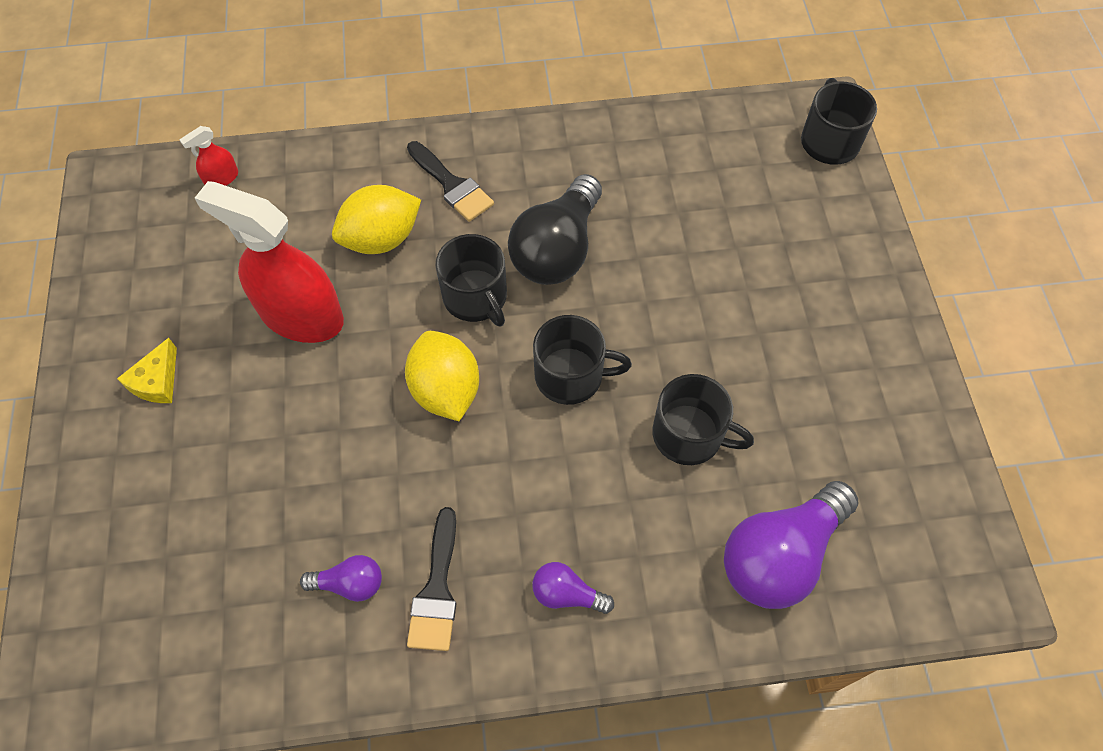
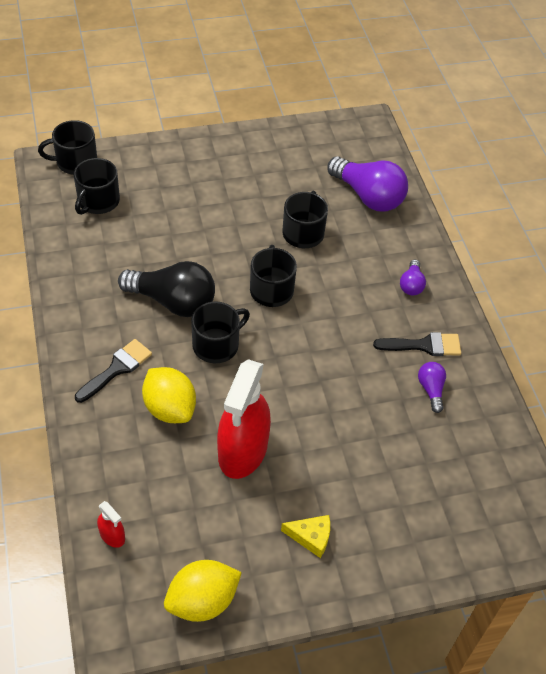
camera: 100 degrees left, 10 degrees down
(445, 390) = (292, 355): yellow lemon -> yellow lemon (202, 601)
(750, 167) = (98, 201): none -> black mug

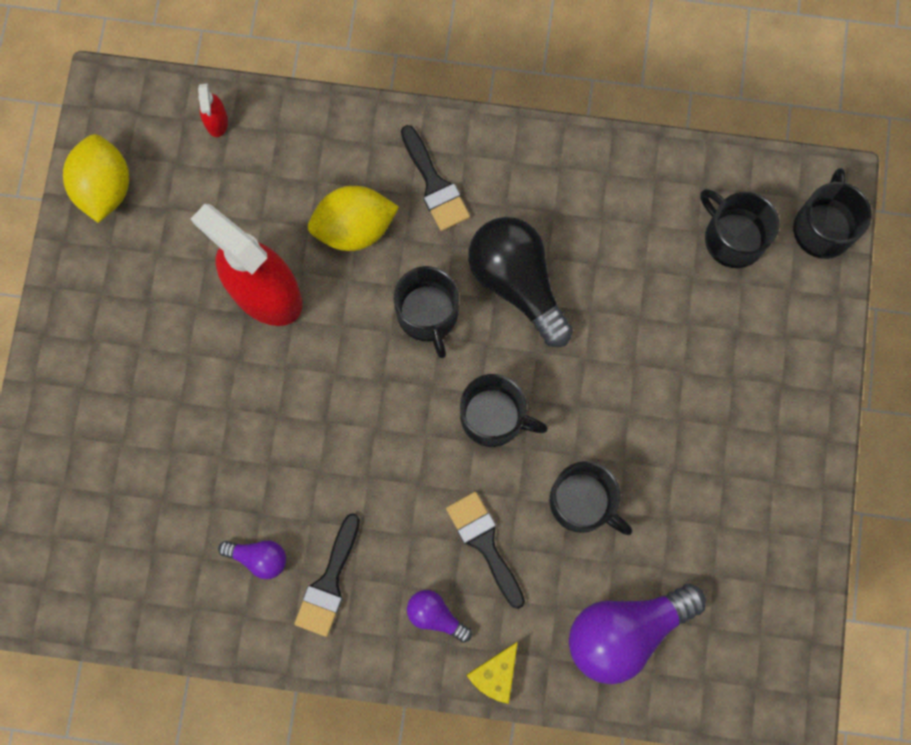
camera: 115 degrees right, 25 degrees up
(112, 535) = (216, 121): red spray bottle -> red spray bottle turned 75 degrees counterclockwise
(173, 302) = (517, 283): black light bulb -> black light bulb turned 105 degrees clockwise
(311, 537) = (126, 326): yellow cheese -> yellow cheese (495, 674)
(354, 273) = (484, 543): none -> black brush

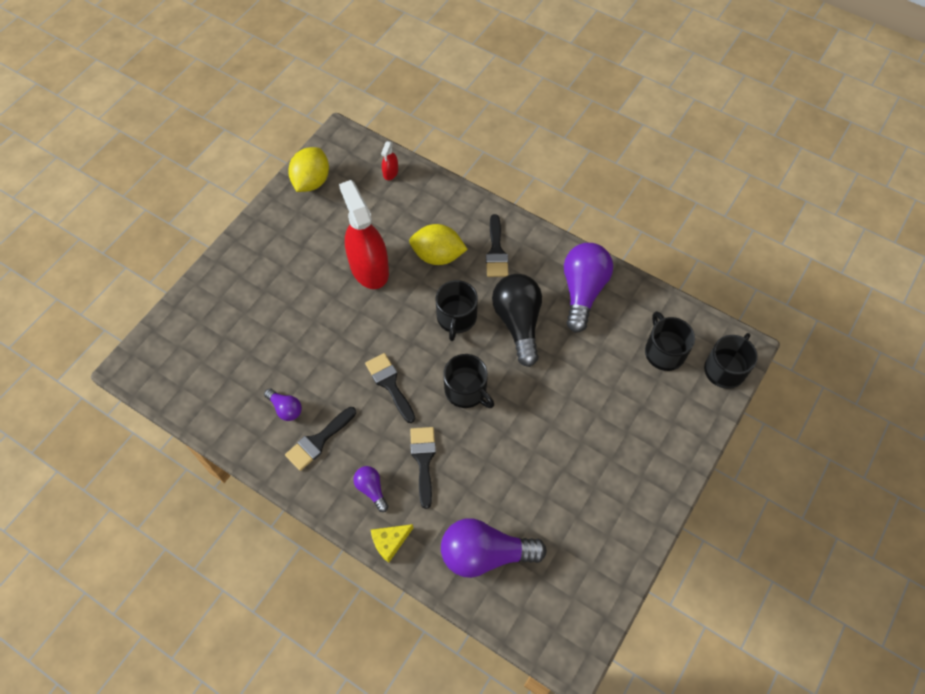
camera: 25 degrees right, 15 degrees down
(384, 456) = (389, 384): none -> black brush
(582, 502) = (496, 463): black mug -> none
(584, 194) = (582, 291): none -> purple light bulb

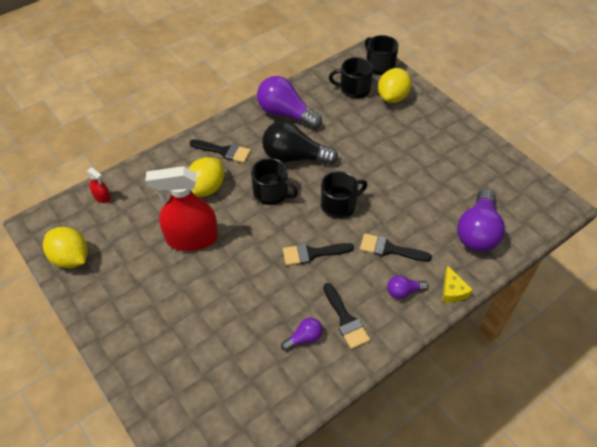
camera: 70 degrees left, 10 degrees down
(671, 401) = (392, 97): none -> yellow lemon

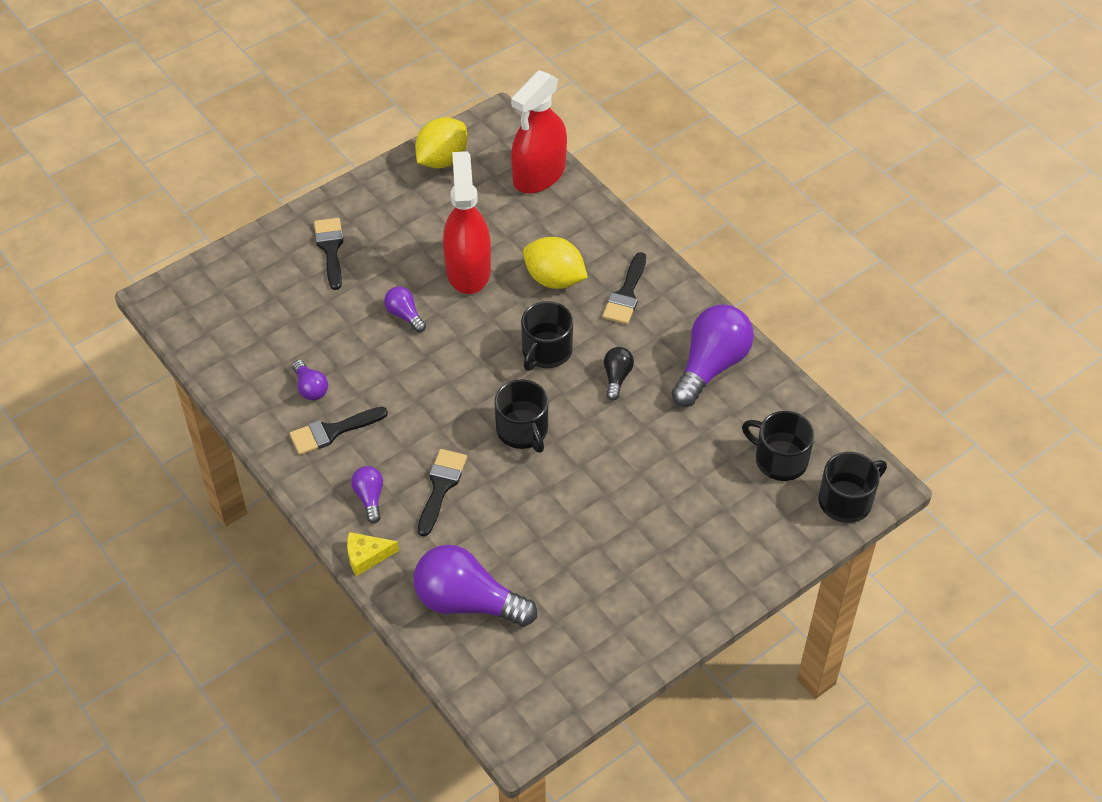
camera: 90 degrees right, 0 degrees up
(102, 197) = (539, 174): red spray bottle -> red spray bottle, size x2.39
(233, 277) = (404, 315): none -> purple light bulb
(294, 157) = (617, 377): black light bulb -> black light bulb, size x0.49
(312, 253) = (437, 398): black brush -> black brush (330, 249)
(354, 89) = (779, 459): black mug -> black mug turned 60 degrees counterclockwise
(392, 97) = (763, 514): yellow lemon -> none

